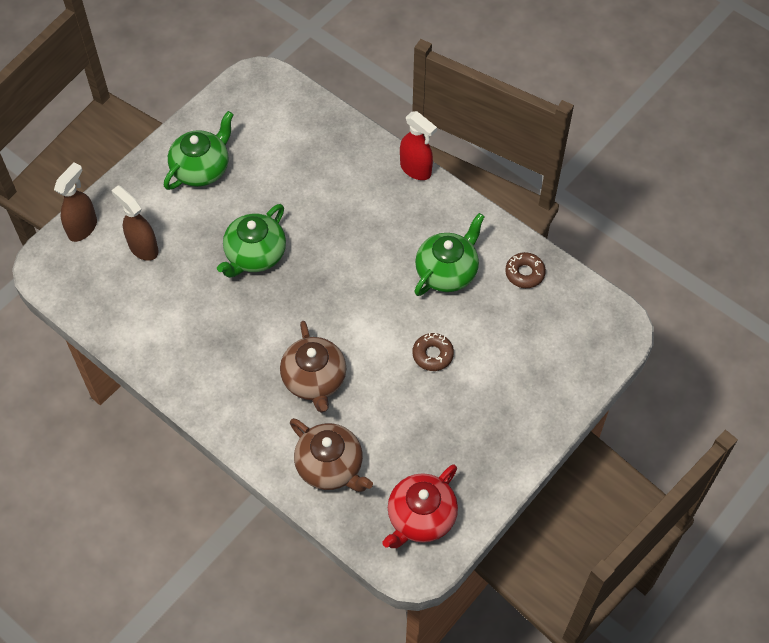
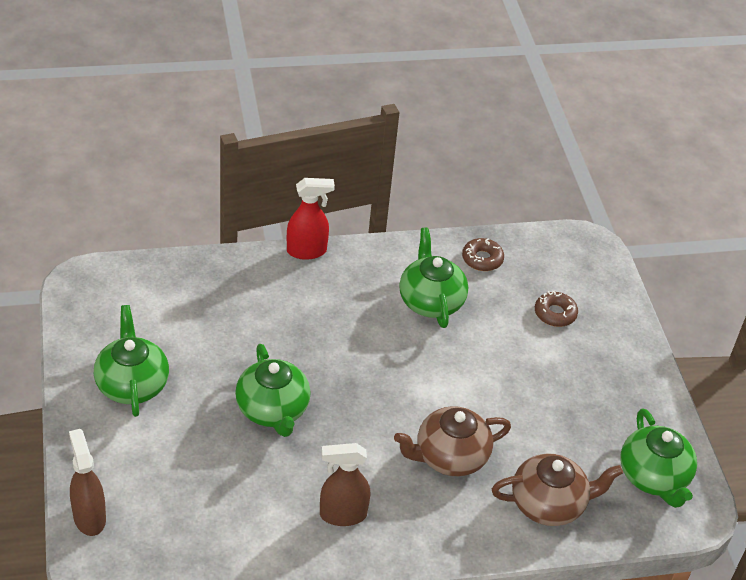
camera: 55 degrees left, 15 degrees down
(143, 248) = (169, 485): brown spray bottle -> brown spray bottle (342, 515)
(314, 380) = (449, 457): brown teapot -> brown teapot turned 135 degrees clockwise
(420, 517) = (653, 477): red teapot -> green teapot
(432, 355) = (502, 364): brown donut -> brown donut (555, 313)

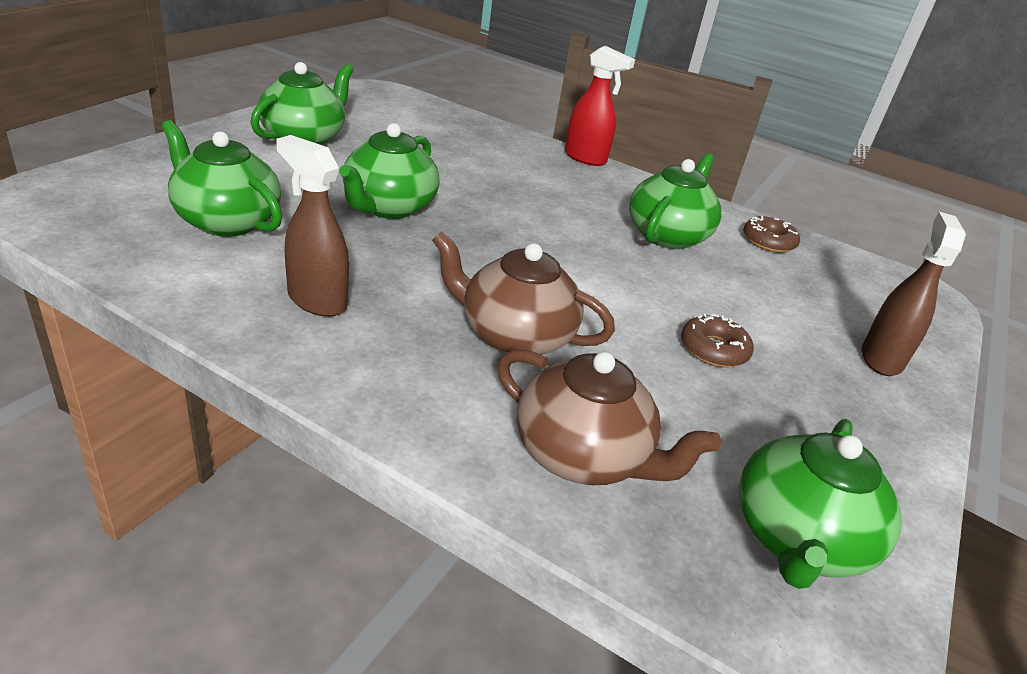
camera: 40 degrees right, 10 degrees down
(89, 517) = (113, 169): brown spray bottle -> brown spray bottle (881, 358)
(216, 500) = (226, 221): none -> green teapot
(555, 313) = (815, 314): brown donut -> brown donut (713, 349)

